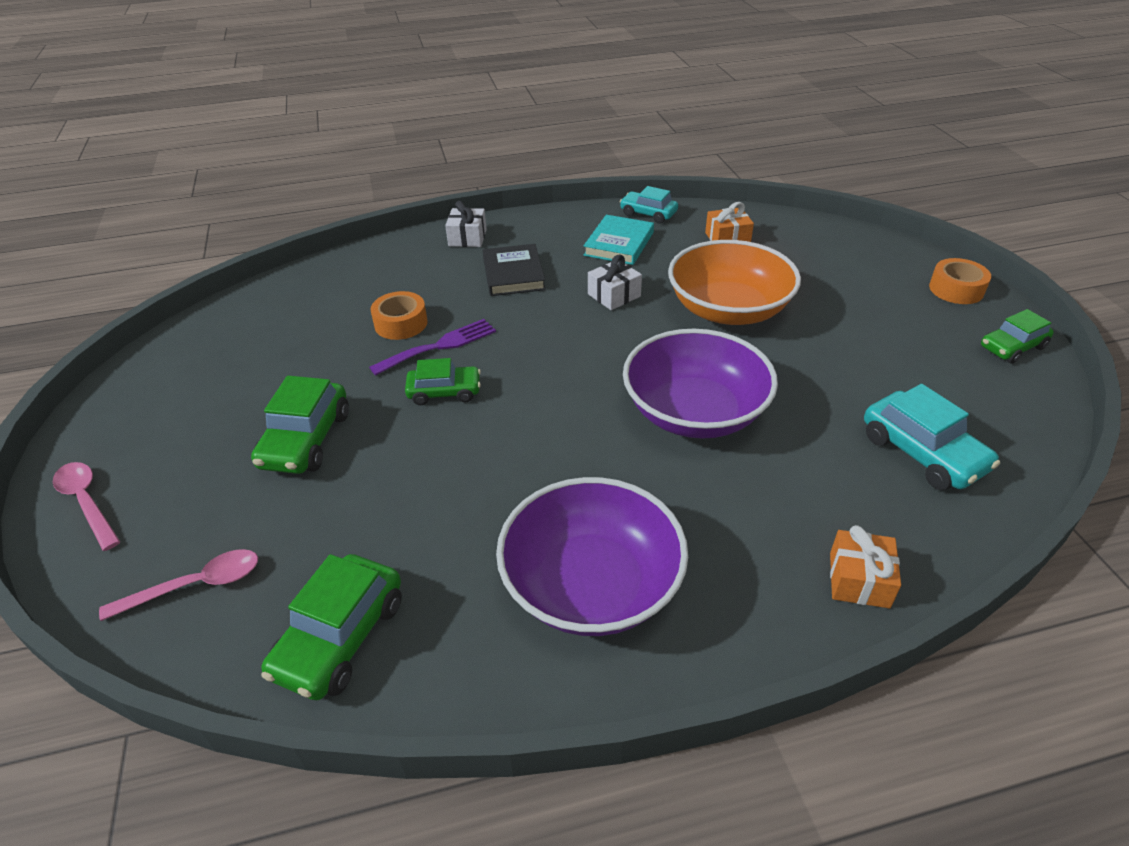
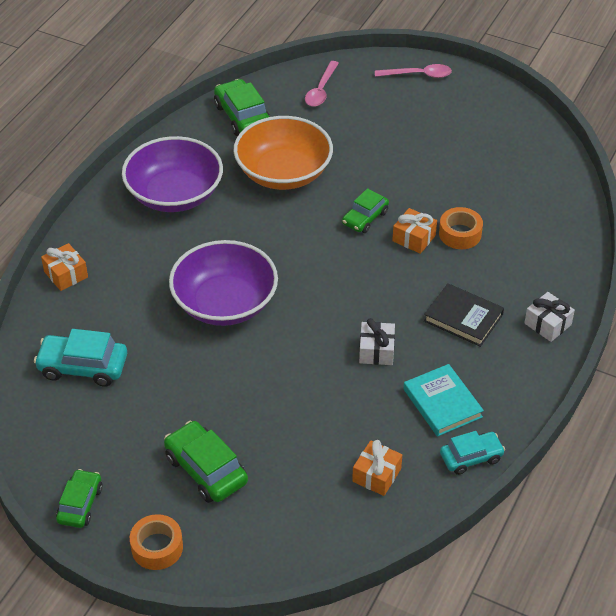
camera: 130 degrees right, 5 degrees up
(306, 440) = (384, 153): green car -> green car (206, 470)
(440, 346) = (414, 238): purple fork -> orange gift
(728, 309) = (291, 396): orange bowl -> orange bowl (283, 173)

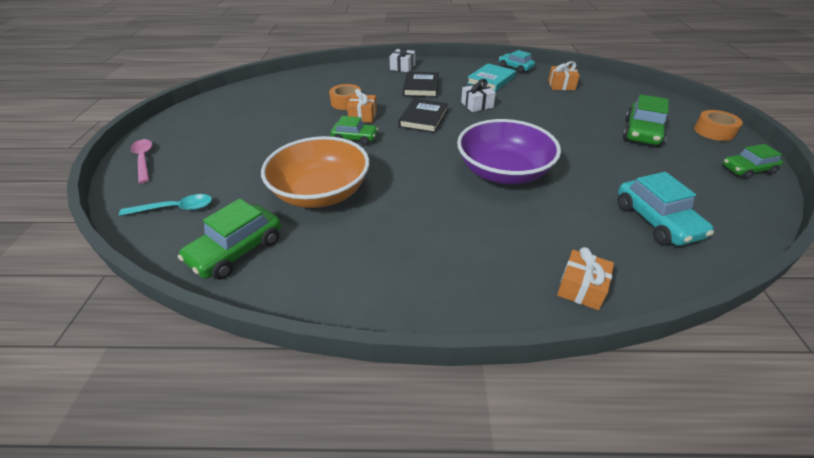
camera: 115 degrees left, 5 degrees down
(174, 194) = (397, 253): purple bowl -> none
(321, 90) = (175, 208): pink spoon -> turquoise spoon
(373, 287) = (423, 118): none -> black book

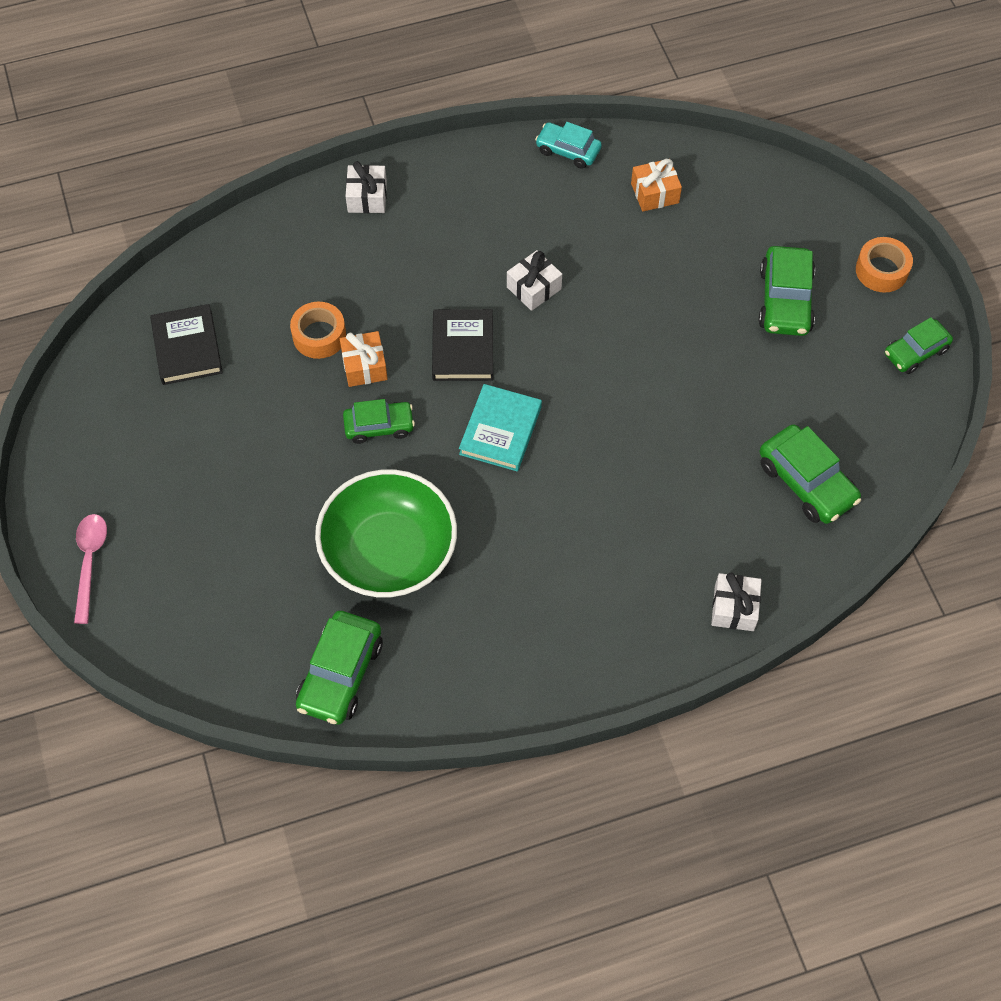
camera: 20 degrees left, 20 degrees up
(144, 160) = (90, 562): pink spoon -> pink spoon turned 45 degrees clockwise
(175, 208) = (213, 636): turquoise spoon -> none
(321, 192) = (389, 551): orange bowl -> green bowl
(421, 87) = (426, 257): black book -> black book (187, 347)
(491, 80) = (536, 205): turquoise book -> turquoise book (500, 430)
(503, 172) = (612, 443): purple bowl -> none
(581, 288) = (734, 608): orange gift -> white gift
(656, 221) = (806, 482): turquoise car -> green car

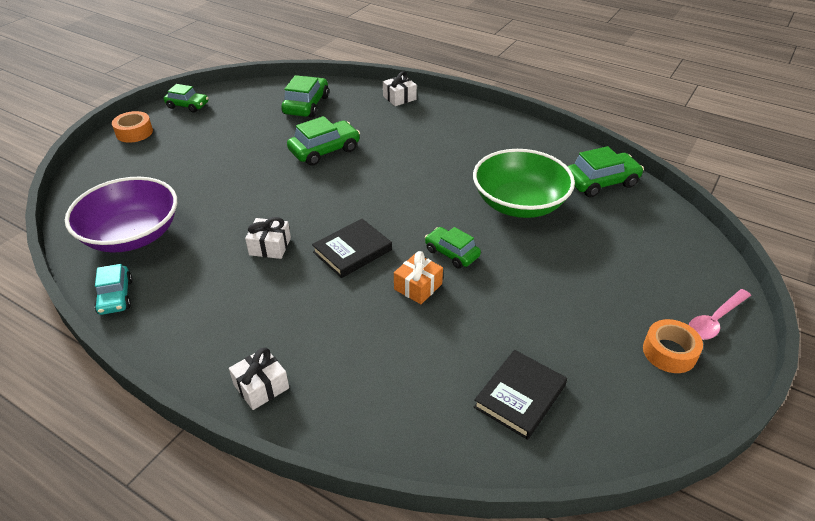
camera: 130 degrees left, 20 degrees down
(319, 336) = (421, 325): orange tape -> orange tape (669, 352)
(500, 430) = (393, 205): turquoise book -> none
(655, 193) = (132, 235): orange gift -> purple bowl
(785, 300) = (187, 152): green car -> green car (324, 150)

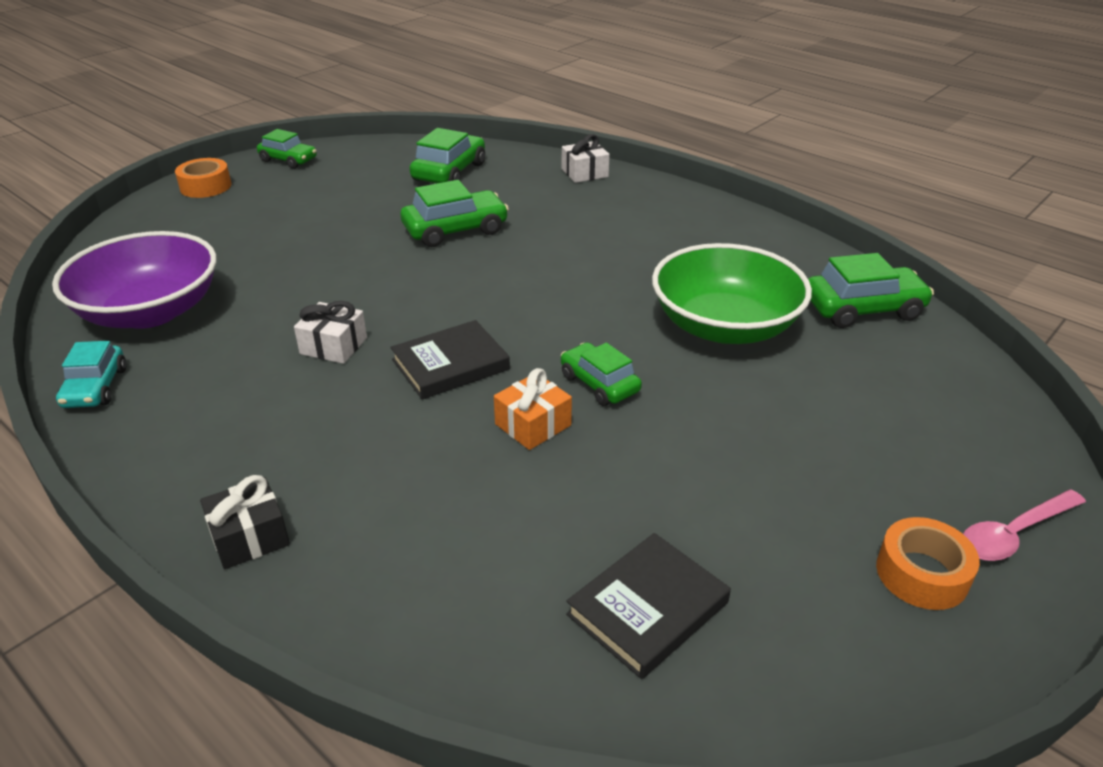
camera: 10 degrees right, 5 degrees down
(261, 386) = (249, 537): white gift -> black gift

